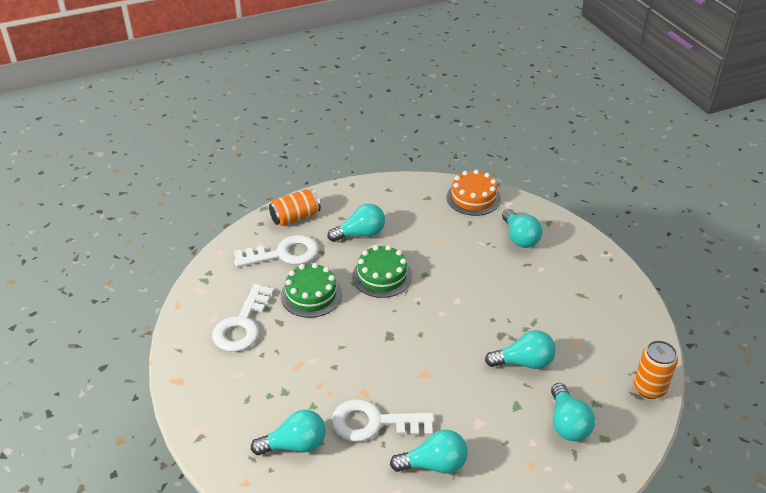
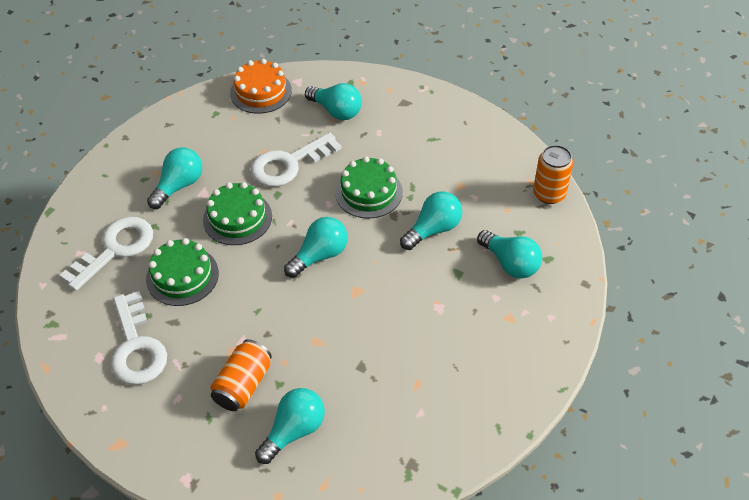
camera: 35 degrees left, 10 degrees up
(295, 217) = (94, 203): orange can -> orange can (243, 385)
(373, 423) = (349, 364): white key -> white key (288, 164)
(434, 464) = (432, 368): turquoise light bulb -> turquoise light bulb (320, 255)
(495, 308) = (368, 192): none -> green cake

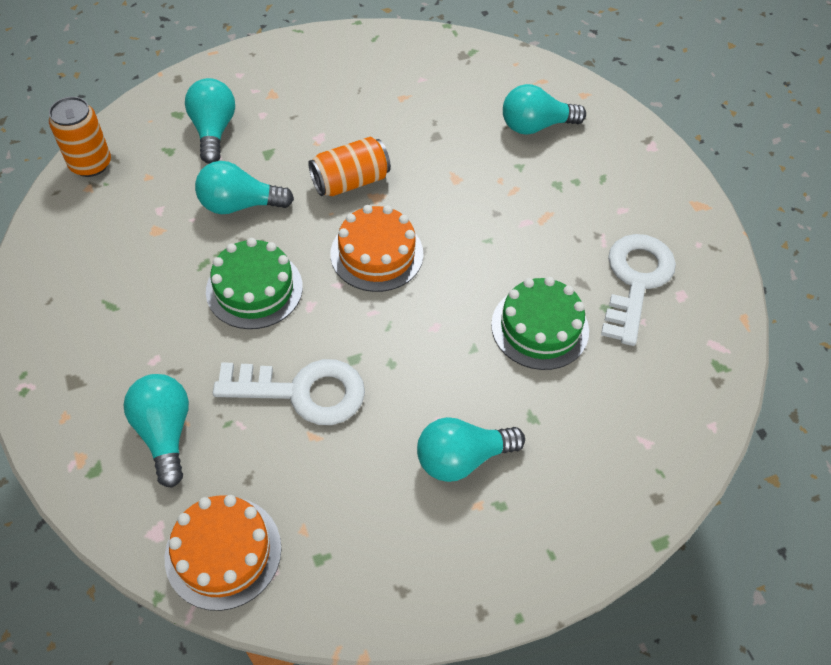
camera: 145 degrees left, 5 degrees up
(115, 249) = (598, 416): white key -> none
(237, 218) = (425, 358): green cake -> none
(243, 385) = (552, 184): orange can -> orange can (350, 181)
(320, 255) = (377, 253): turquoise light bulb -> orange cake

